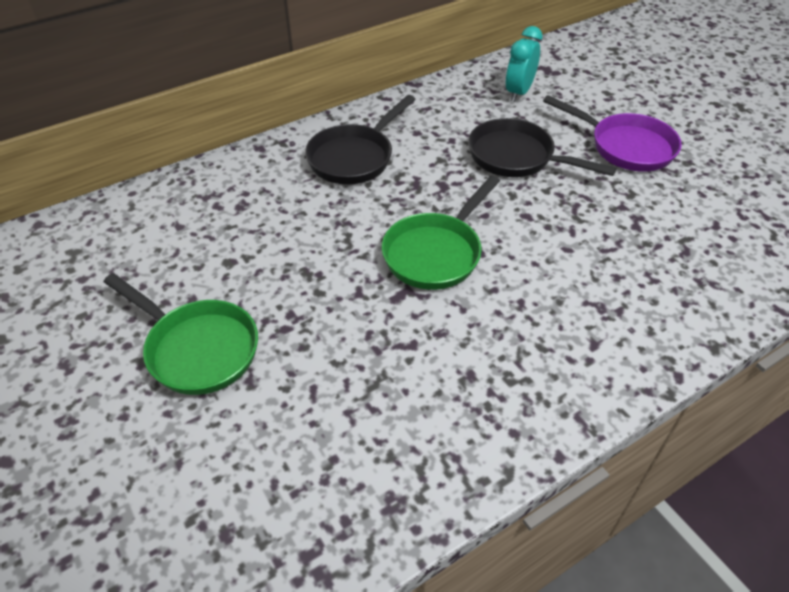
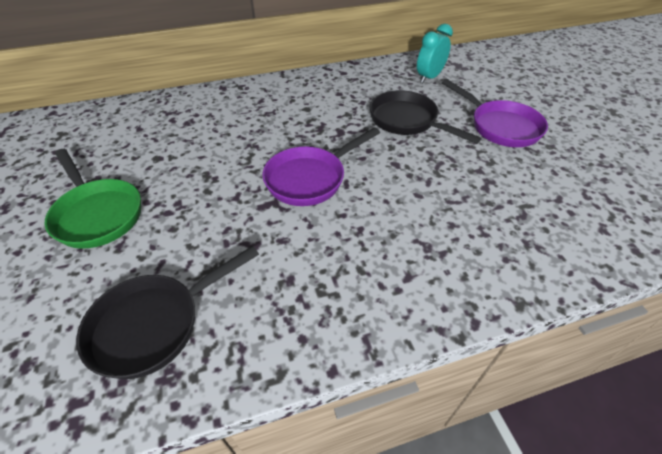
camera: 15 degrees right, 0 degrees up
(354, 157) = (285, 103): black pan -> black pan (154, 324)
(436, 253) = (310, 178): green pan -> purple pan

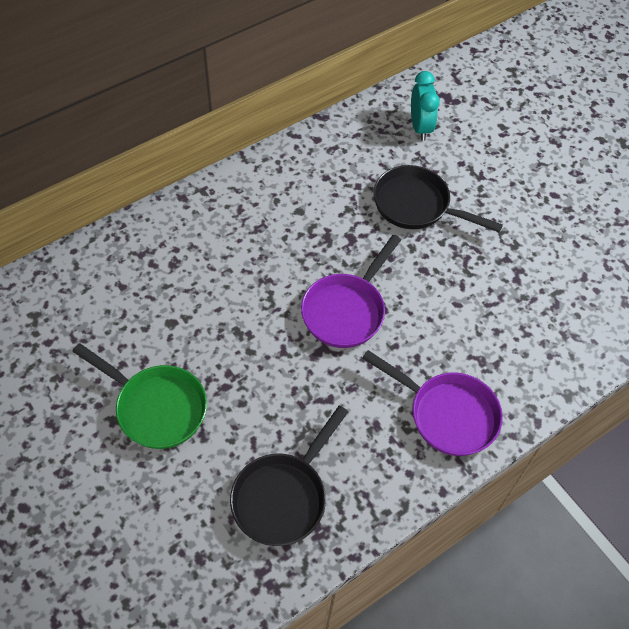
camera: 20 degrees left, 10 degrees up
(429, 77) = (420, 127): turquoise clock -> turquoise clock turned 150 degrees clockwise
(500, 126) = (514, 192): purple pan -> purple pan (447, 414)

